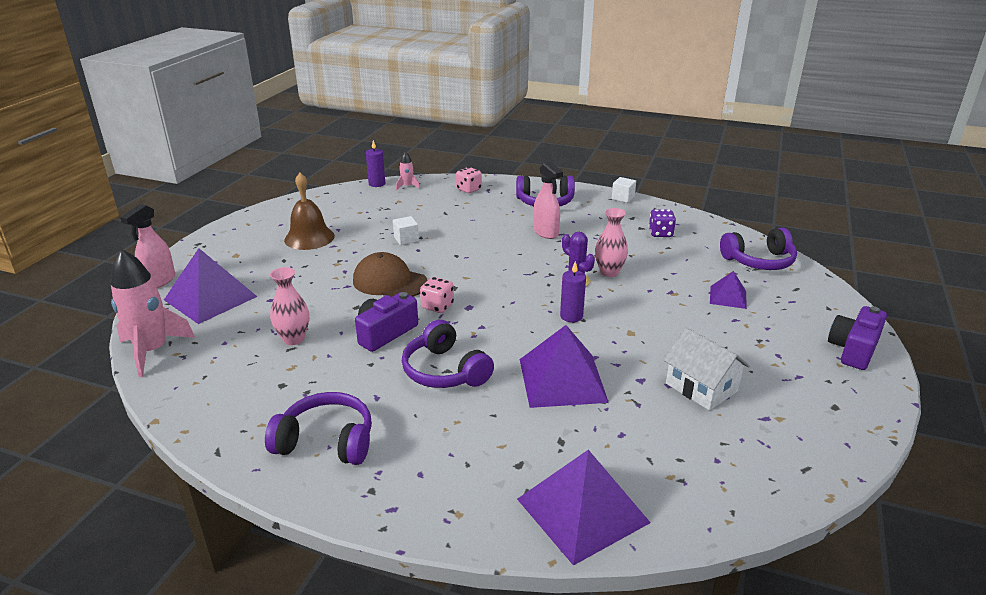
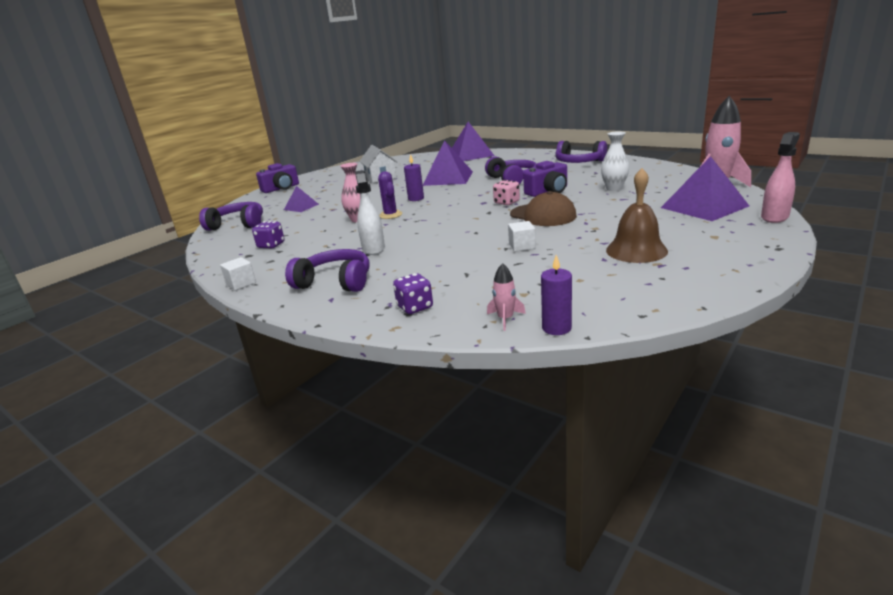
camera: 160 degrees left, 5 degrees down
(294, 339) = (614, 189): pink vase -> white vase
(469, 189) = (415, 307): pink dice -> purple dice
(546, 232) = (373, 249): pink spray bottle -> white spray bottle

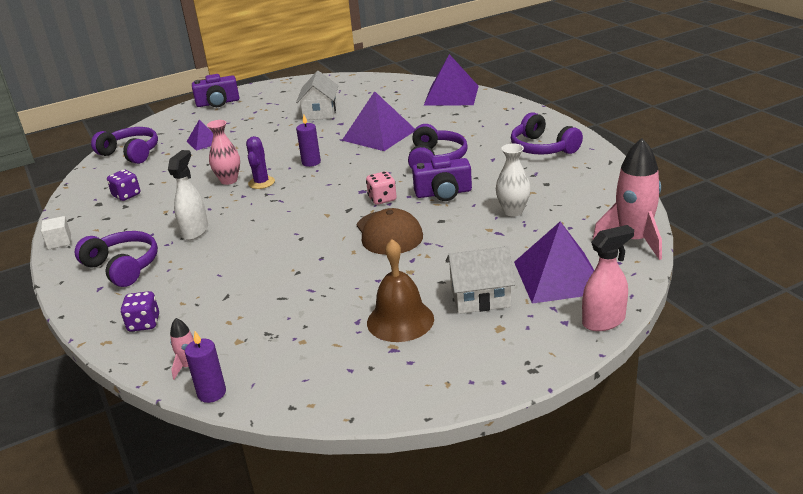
camera: 25 degrees right, 5 degrees up
(522, 246) = (313, 275): white cube -> none
(671, 227) = (480, 297): none -> white house

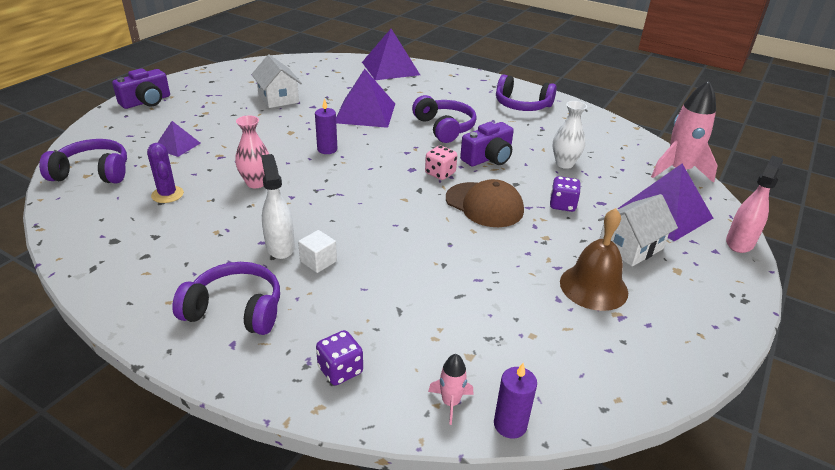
camera: 35 degrees left, 5 degrees up
(59, 242) = (109, 300): white cube -> white cube (318, 261)
(126, 195) = (143, 223): purple dice -> purple dice (562, 205)
(261, 183) = (297, 179): purple cactus -> purple cactus (167, 194)

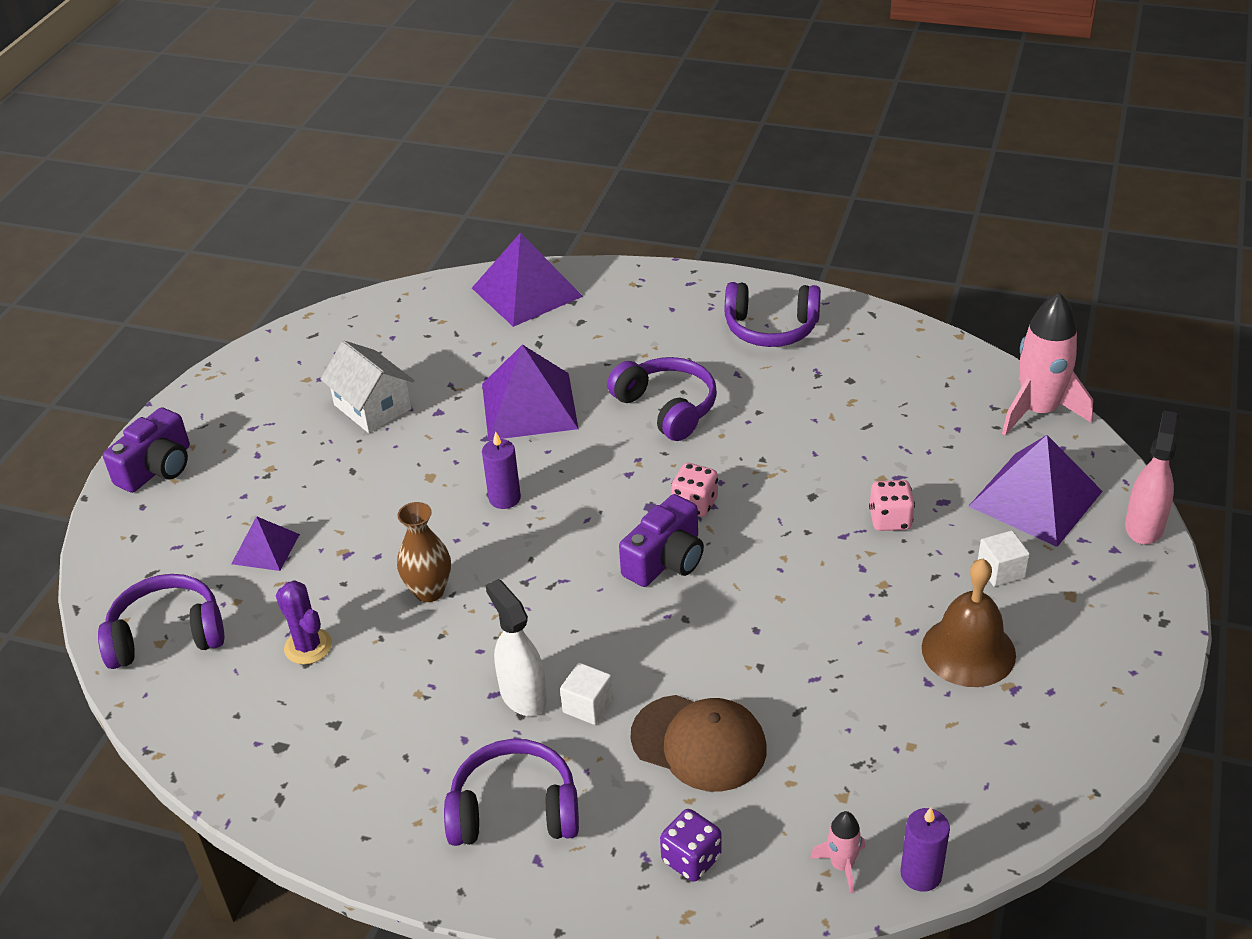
camera: 10 degrees left, 5 degrees up
(256, 183) = (429, 591): pink vase -> brown vase
(484, 205) = (780, 547): brown cap -> brown cap (699, 743)
(488, 158) = (755, 455): purple camera -> purple camera (665, 560)
(562, 205) = (890, 520): purple dice -> pink dice
(564, 164) = (871, 439): white vase -> none
(630, 246) = (1001, 571): white house -> white cube

